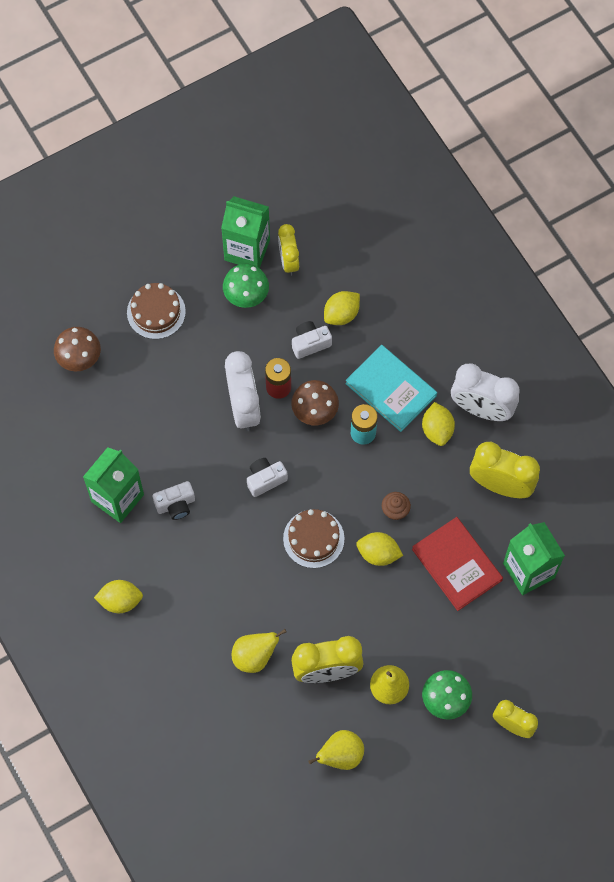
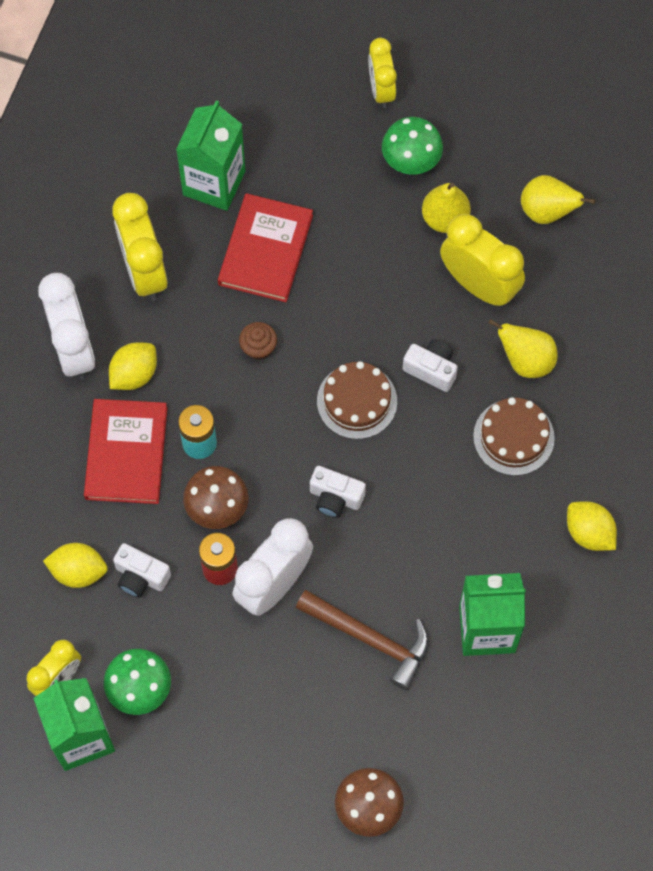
camera: 130 degrees left, 0 degrees up
(156, 312) = (241, 773): brown cake -> brown cake (513, 437)
(167, 433) = (371, 639): none -> brown hammer
(176, 505) = (441, 564): white camera -> white camera (431, 369)
(378, 554) = (318, 329): yellow lemon -> none
(391, 389) = (126, 453): turquoise book -> red book

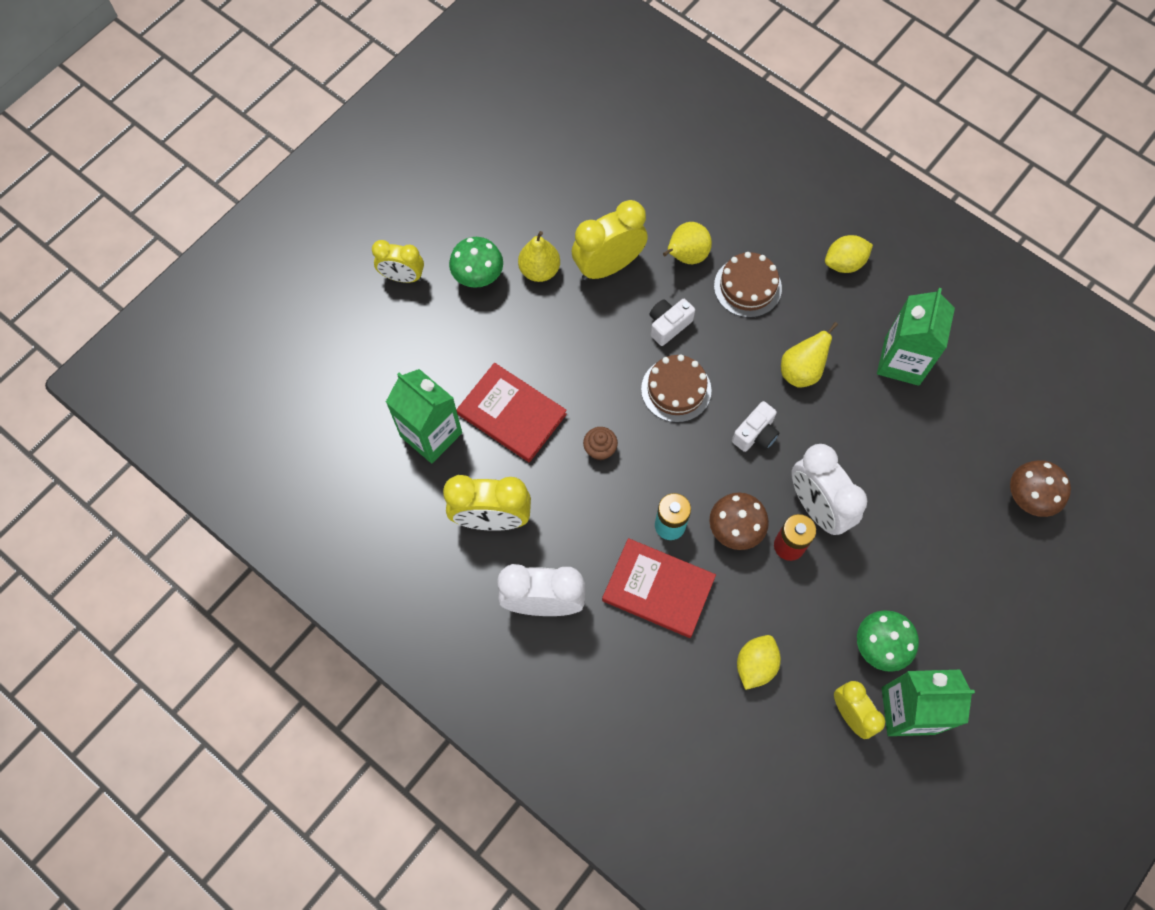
camera: 70 degrees left, 0 degrees up
(134, 374) = (586, 559): yellow lemon -> none
(140, 576) = (776, 613): white camera -> none
(371, 639) = (886, 448): brown hammer -> none
(547, 212) = (564, 197): yellow pear -> yellow pear (801, 371)

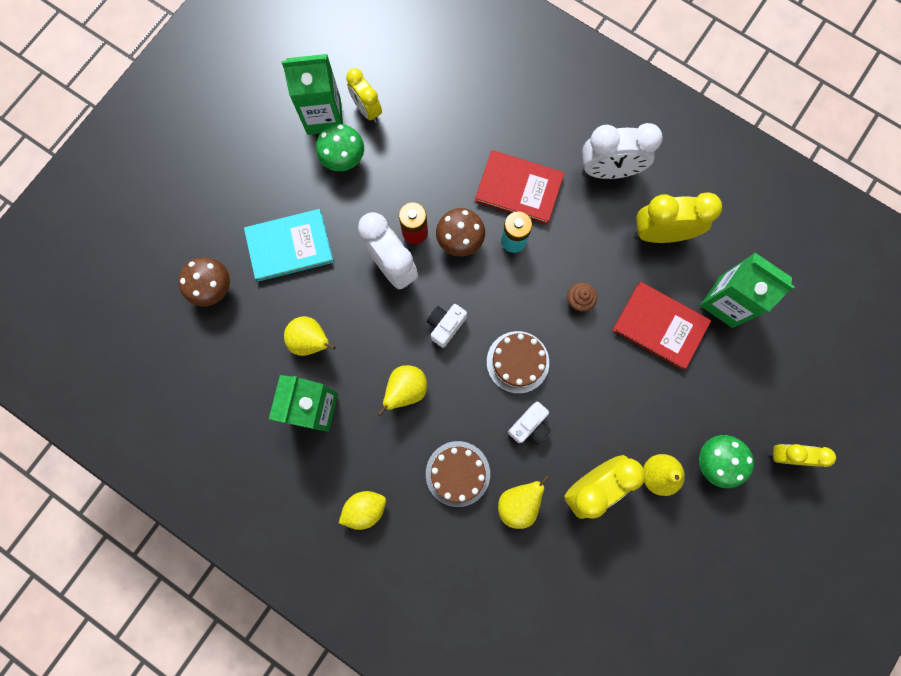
camera: 175 degrees right, 10 degrees up
(755, 665) = (439, 138): yellow lemon -> none
(909, 430) = (311, 341): none -> yellow pear
(941, 541) = (290, 246): none -> turquoise book

